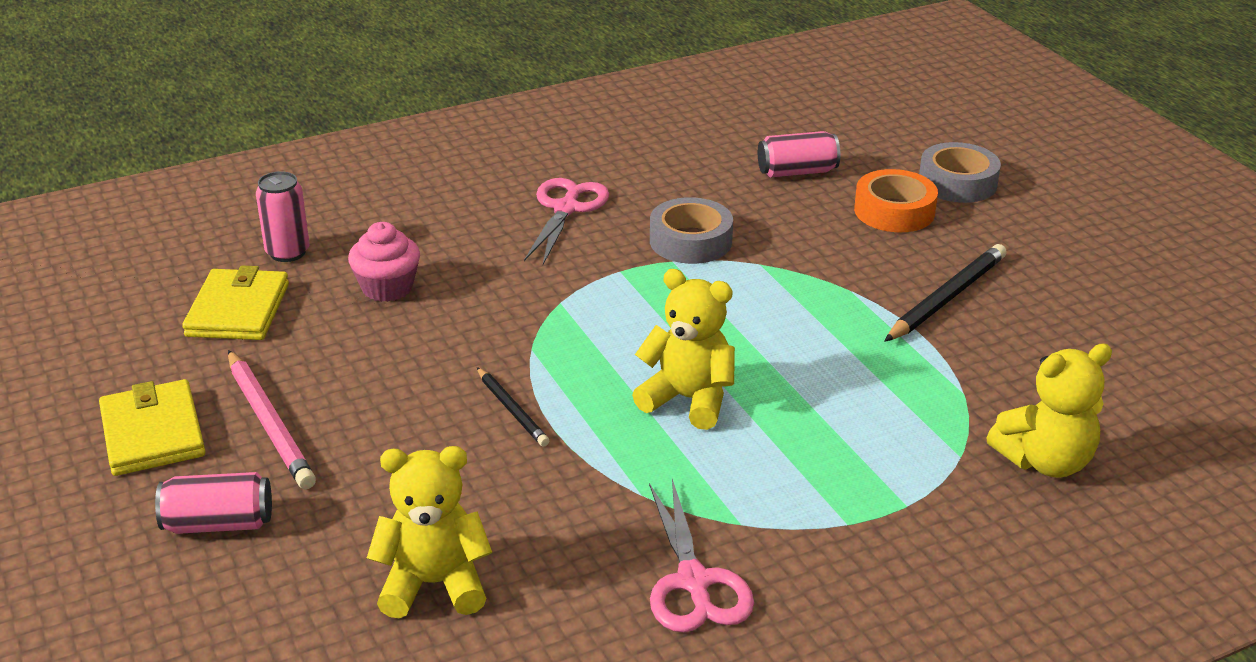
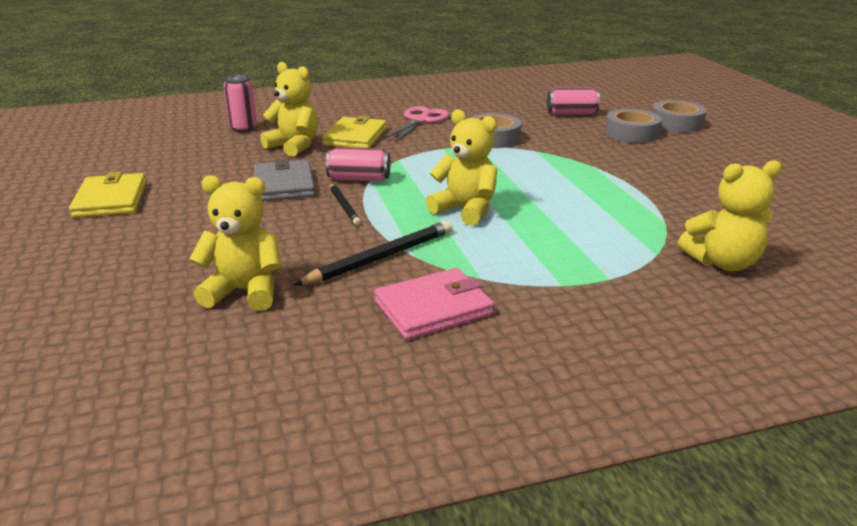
camera: 10 degrees right, 5 degrees down
(218, 523) = (121, 246): pink can -> pink can (359, 179)
(238, 310) = (199, 150): yellow wallet -> yellow wallet (355, 137)
(269, 423) = (185, 201): pink pencil -> none
(387, 288) = (294, 146): pink cupcake -> yellow teddy bear
(406, 375) = (284, 185): none -> grey wallet
(693, 582) = (433, 308): pink scissors -> pink wallet
(894, 211) = (631, 133): orange tape -> grey tape
(947, 298) = (660, 174): black pencil -> black pencil (381, 257)

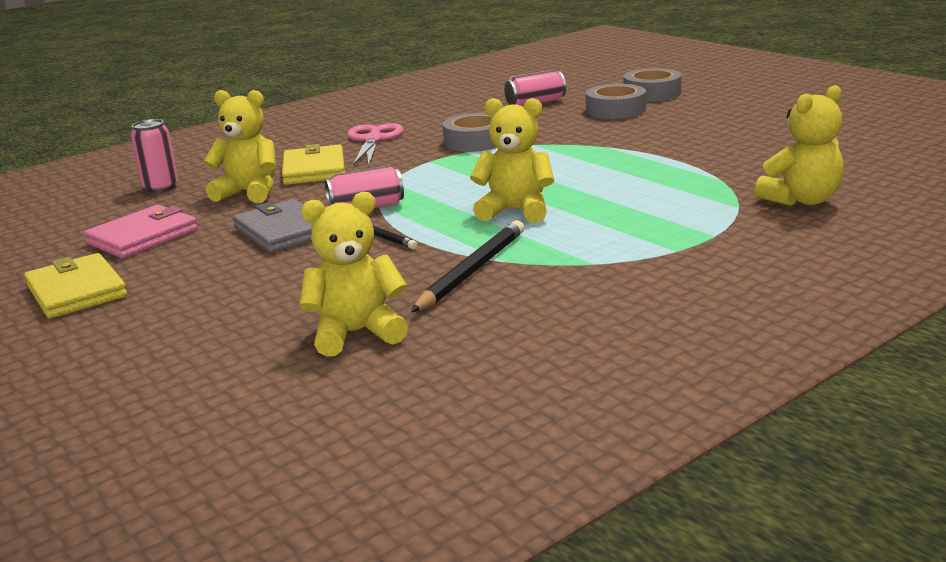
camera: 20 degrees left, 5 degrees down
(433, 308) = (573, 298): pink wallet -> pink wallet (143, 237)

